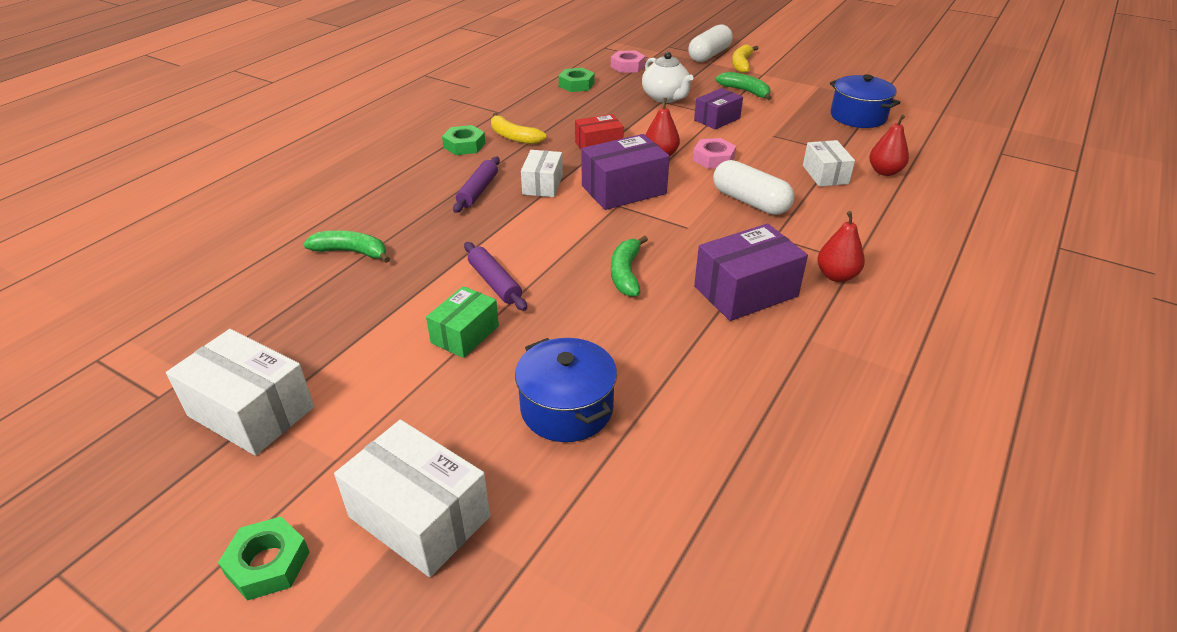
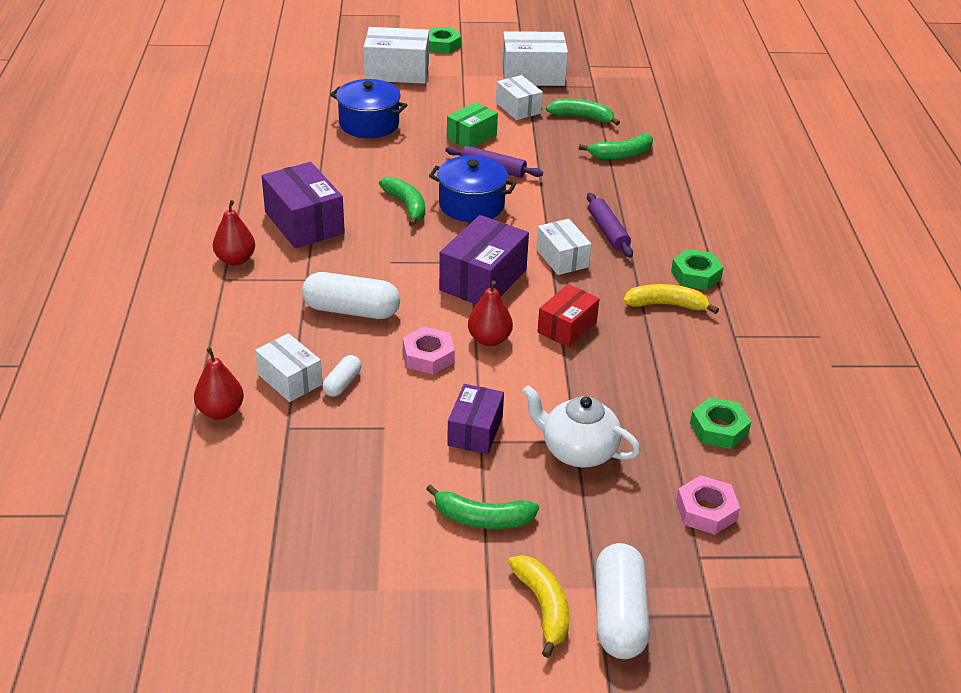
camera: 145 degrees right, 0 degrees up
(310, 312) = (582, 117): none -> green banana
(356, 357) = (518, 108): none -> white box
(465, 334) = (471, 136): green box -> green box turned 45 degrees clockwise
(745, 291) = (304, 223): purple box -> purple box turned 60 degrees counterclockwise
(787, 162) = (342, 383): none -> white capsule
(858, 116) = (286, 522): blue pot -> blue pot (471, 205)

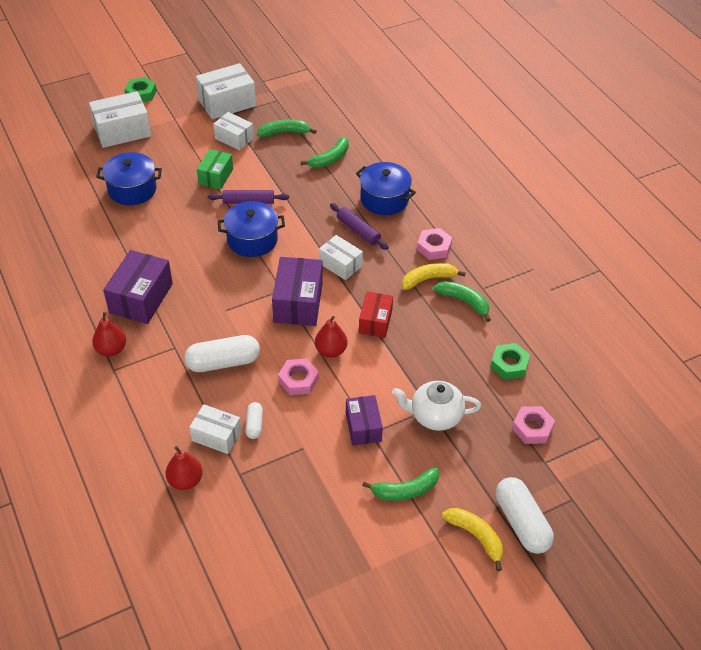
camera: 25 degrees left, 10 degrees up
(304, 223) = (141, 298): purple box -> purple box turned 75 degrees clockwise
(406, 206) = (206, 256): green banana -> green banana (464, 301)
(662, 210) = (384, 199): none -> blue pot
(696, 275) = (434, 247): green nut -> pink nut

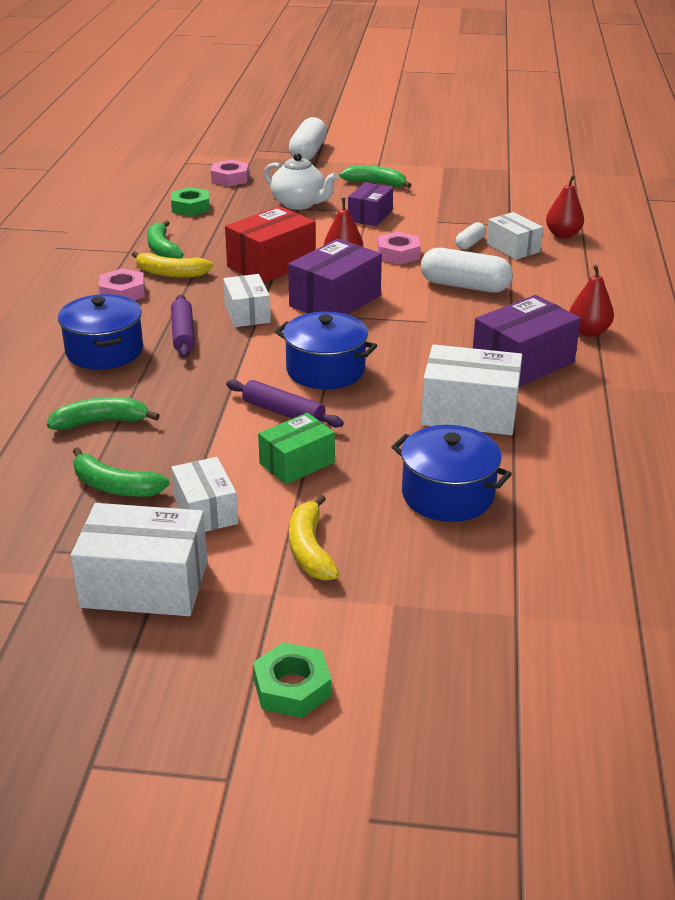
camera: 145 degrees left, 15 degrees down
(122, 131) = (394, 610): white box -> white box (469, 412)
(375, 321) = (271, 264): red box -> red box, size x1.58
(476, 536) = (349, 157): yellow banana -> yellow banana (310, 549)

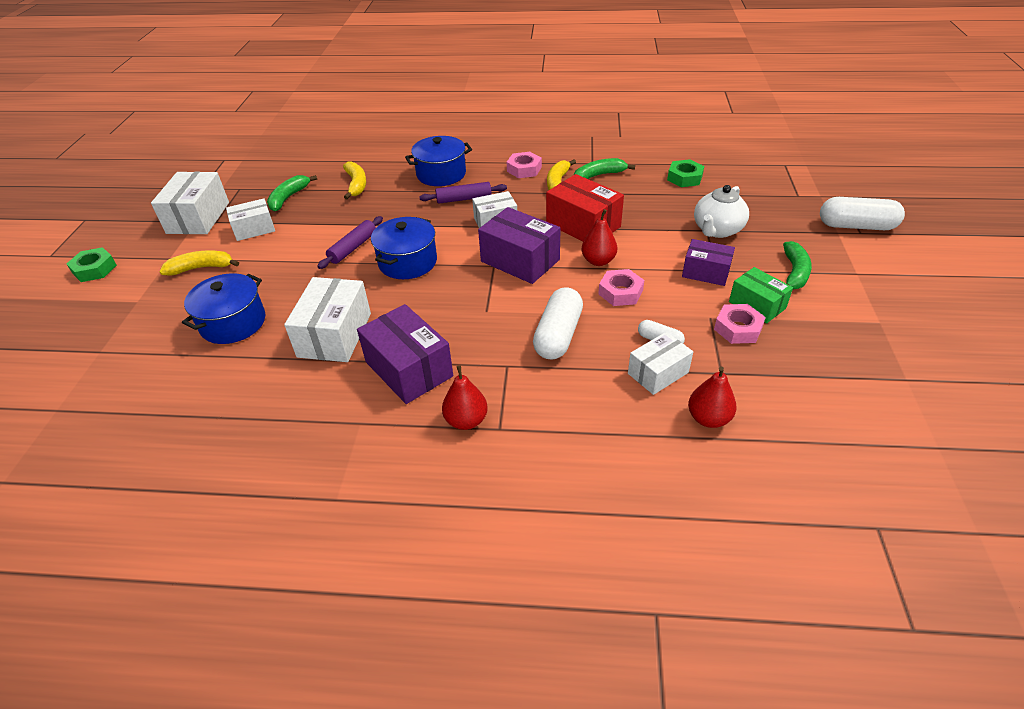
camera: 90 degrees right, 10 degrees up
(101, 422) = (356, 184): green banana -> yellow banana
(230, 178) = (759, 189): pink nut -> pink nut (737, 328)
(297, 463) = (291, 257): green box -> green box (757, 305)

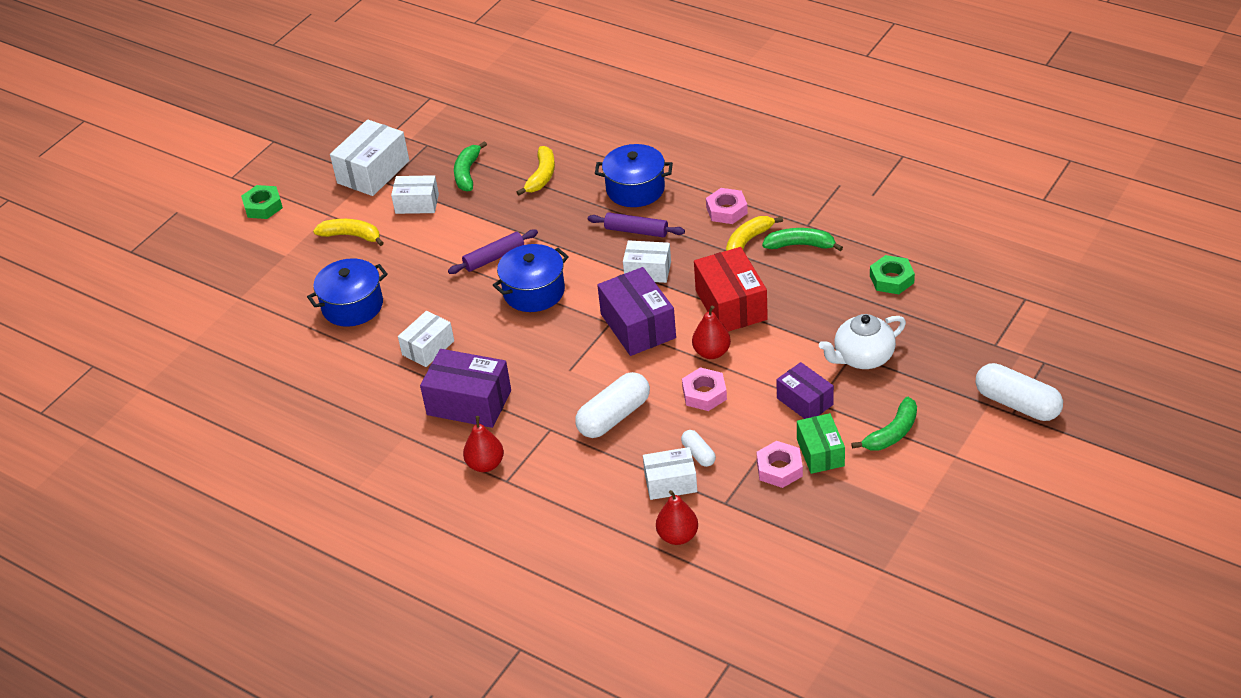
camera: 30 degrees right, 0 degrees up
(288, 198) = (467, 173): green banana -> green banana turned 45 degrees counterclockwise
(335, 335) = (428, 348): white box -> white box, size x0.63
(409, 369) = (469, 402): purple box -> purple box turned 60 degrees counterclockwise

